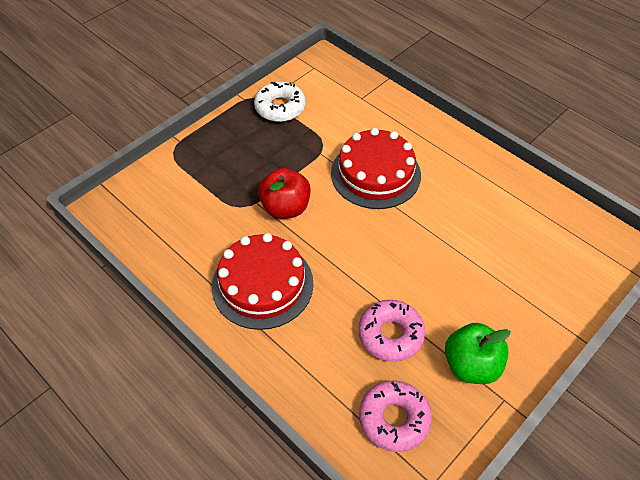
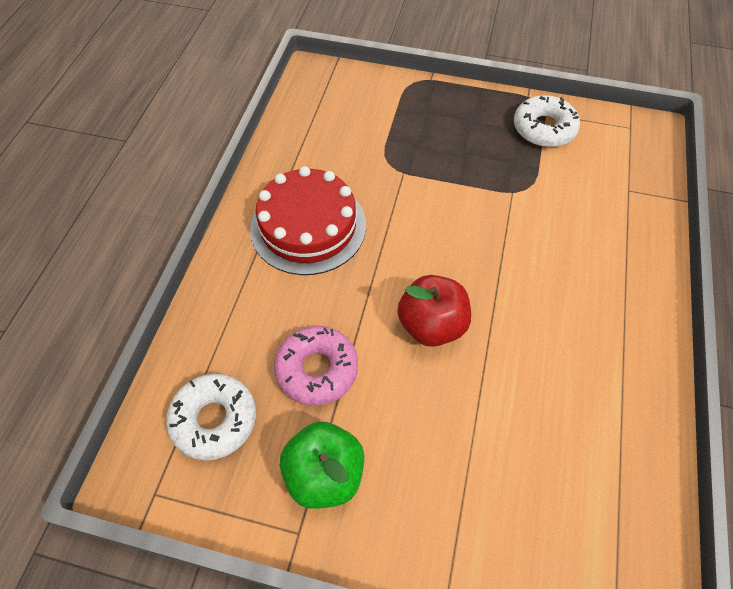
camera: 60 degrees right, 5 degrees up
(285, 208) = (414, 198): red apple -> red apple (432, 325)
(375, 174) = (527, 255): red cake -> none
(394, 419) = (214, 420): pink donut -> white donut

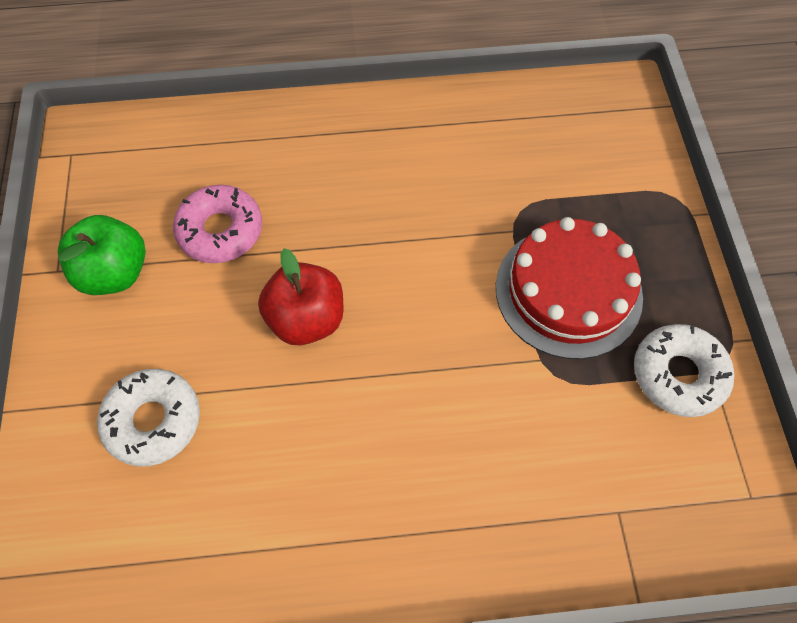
camera: 70 degrees right, 5 degrees up
(214, 420) = (146, 169): white donut -> white donut (153, 421)
(308, 226) = (391, 164): red cake -> red cake (568, 291)

